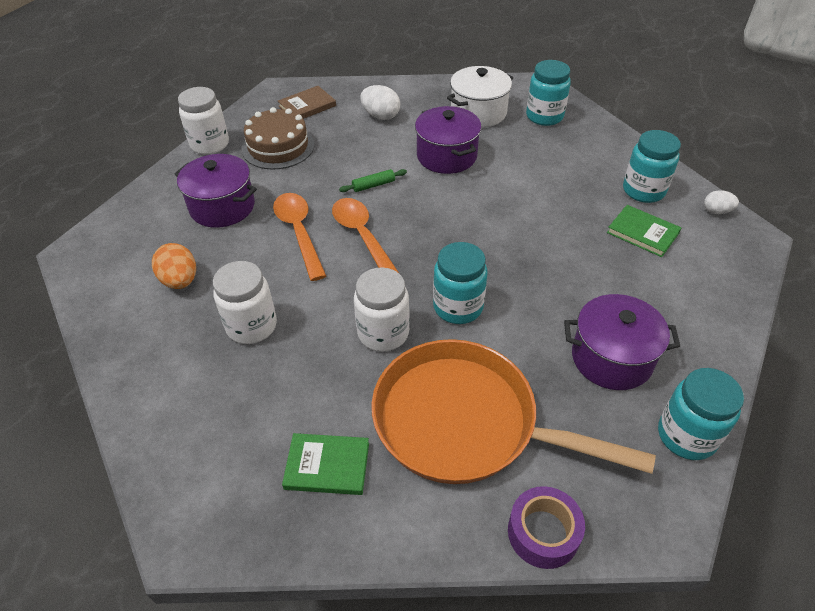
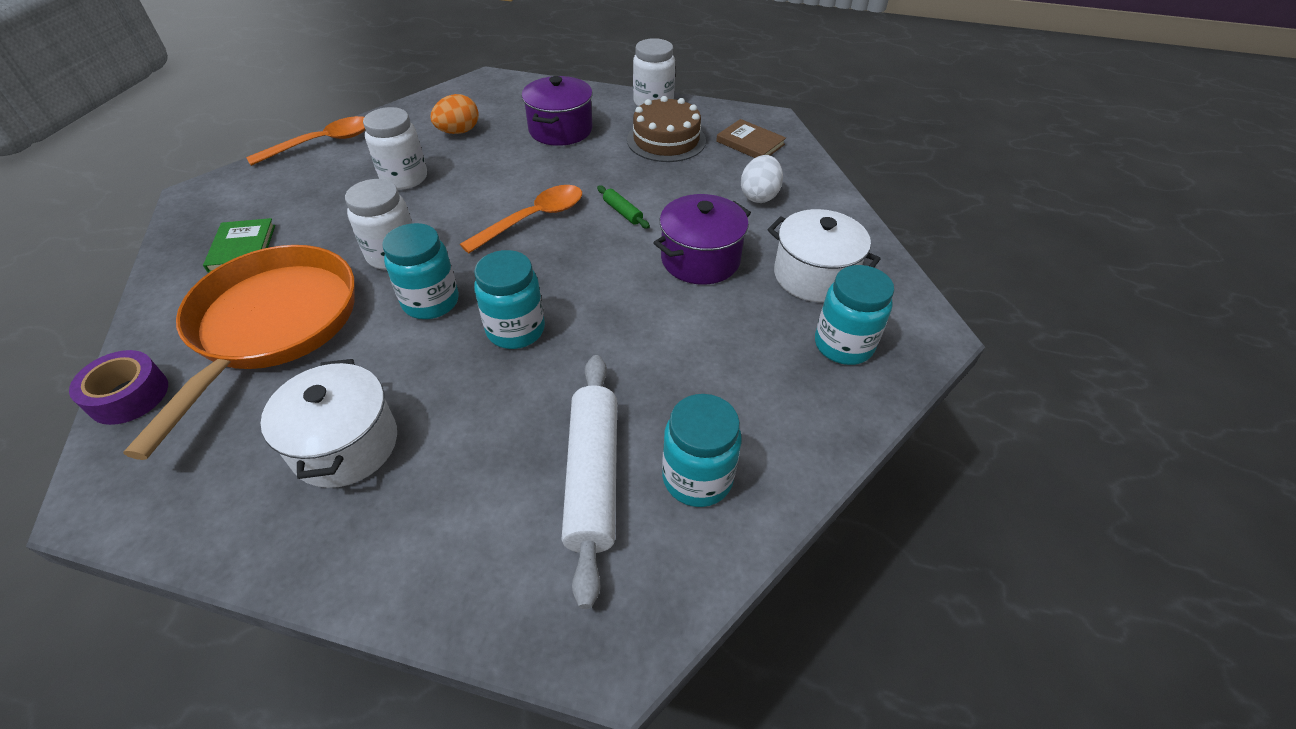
camera: 75 degrees right, 0 degrees up
(299, 233) = (532, 179): orange spoon -> orange spoon (322, 143)
(611, 358) = (345, 445): purple pot -> white pot
(642, 233) = (592, 477): green book -> white rolling pin
(686, 436) = (213, 525): turquoise jar -> turquoise jar (515, 330)
(716, 211) = (673, 590): white egg -> none

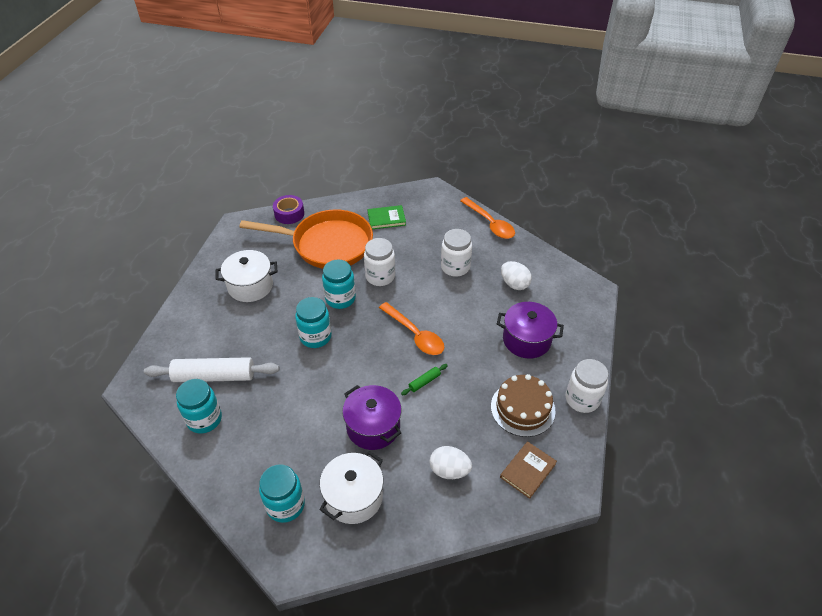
camera: 90 degrees right, 0 degrees up
(458, 131) = (514, 284): orange egg -> white egg

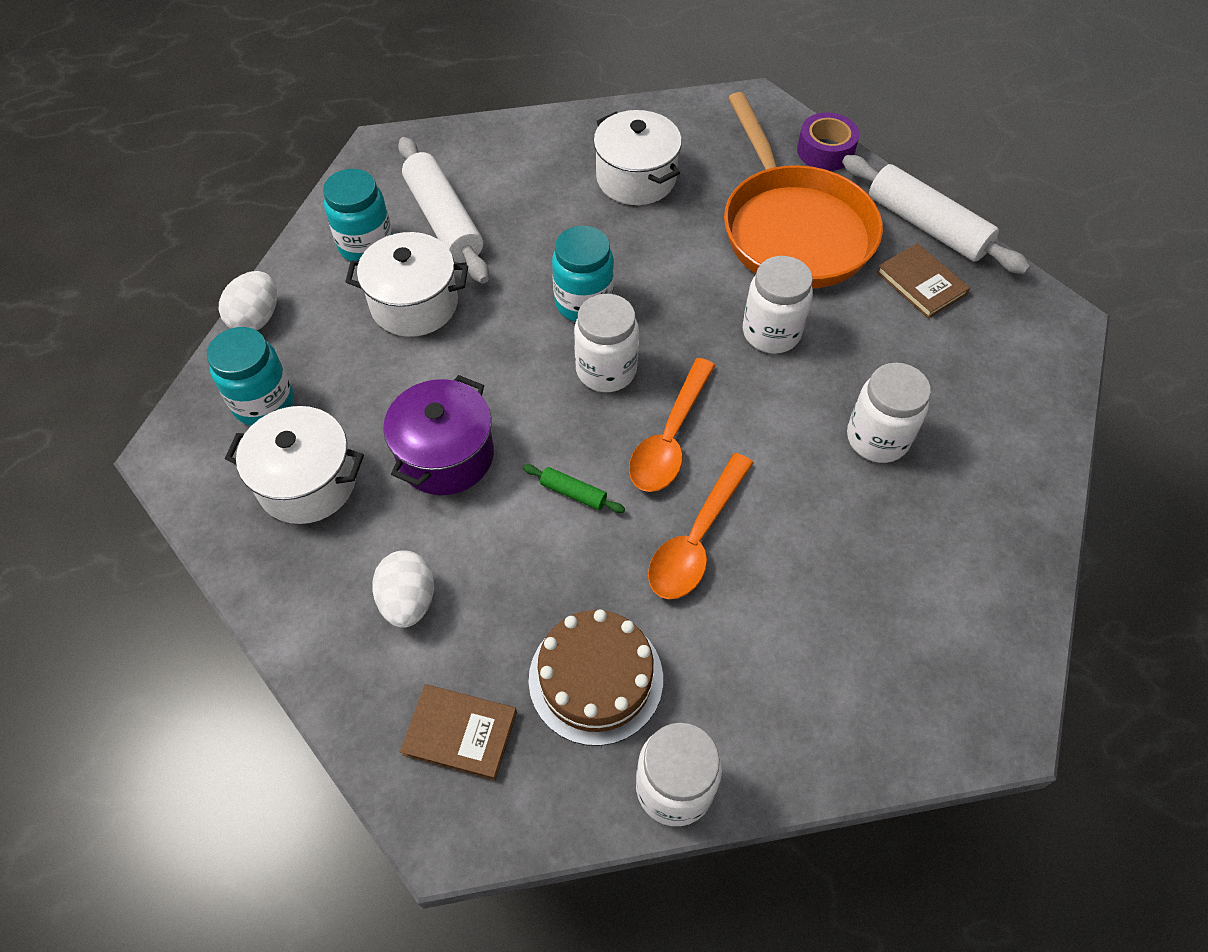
camera: 65 degrees right, 10 degrees up
(265, 409) = (414, 304): none -> white pot
(340, 298) = (684, 299): turquoise jar -> none
(357, 203) = (926, 226): none -> white rolling pin
(362, 343) = (606, 370): none -> white jar
(386, 219) = (921, 283): green book -> brown book
(490, 223) = (1047, 454): orange spoon -> orange spoon (697, 539)
(514, 284) = (905, 558): white egg -> white egg (256, 318)
(526, 340) = (769, 630): purple pot -> none

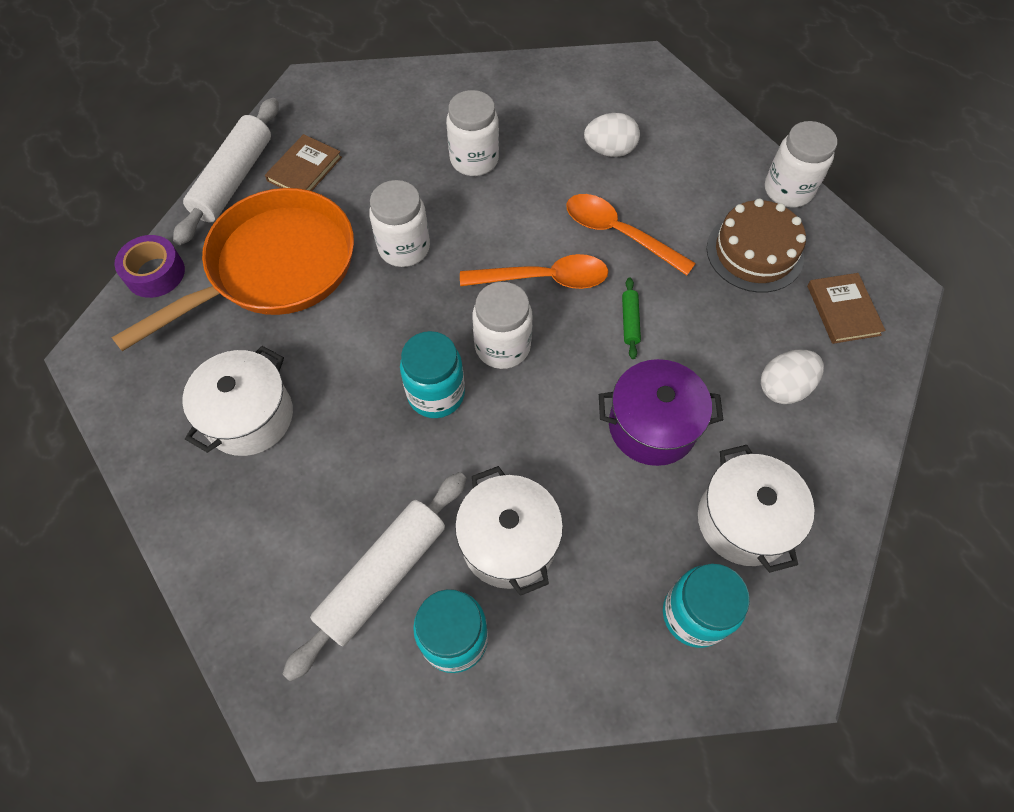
camera: 115 degrees left, 5 degrees up
(256, 318) = (605, 695): white egg -> white egg (609, 150)
(697, 539) = (619, 234): orange spoon -> orange spoon turned 150 degrees counterclockwise

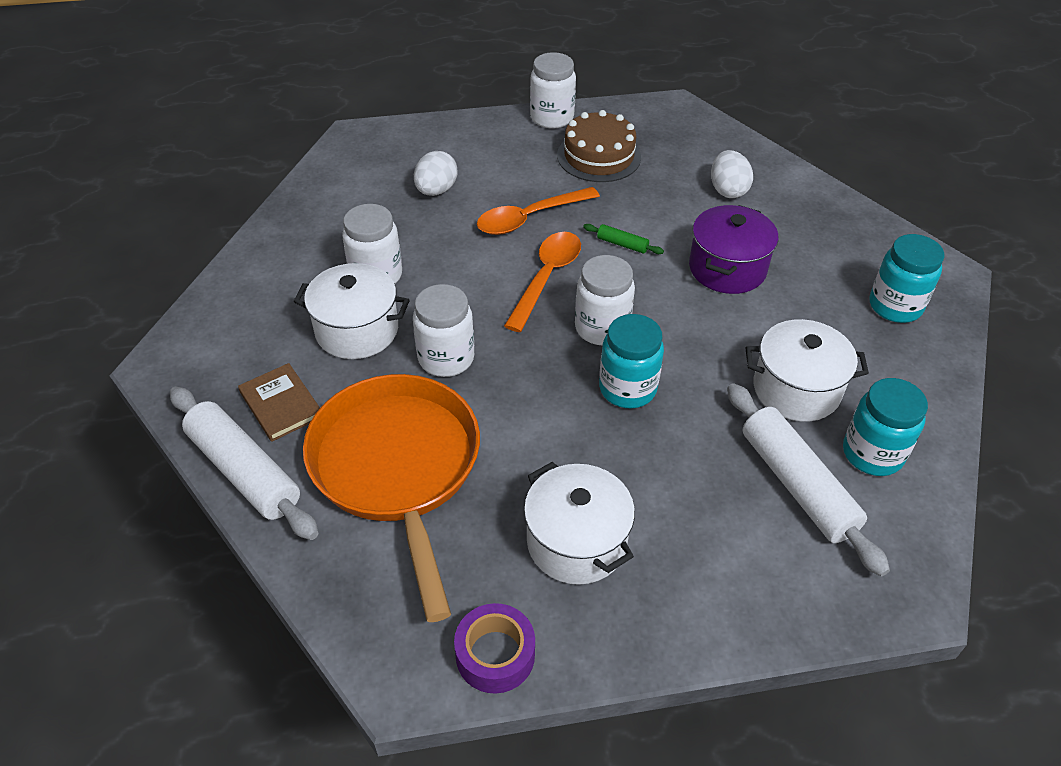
camera: 65 degrees left, 15 degrees down
(155, 273) = (326, 584): purple tape -> purple tape (495, 655)
(743, 521) = (829, 253): white pot -> white pot (357, 330)
(843, 310) = (677, 137): brown book -> none

